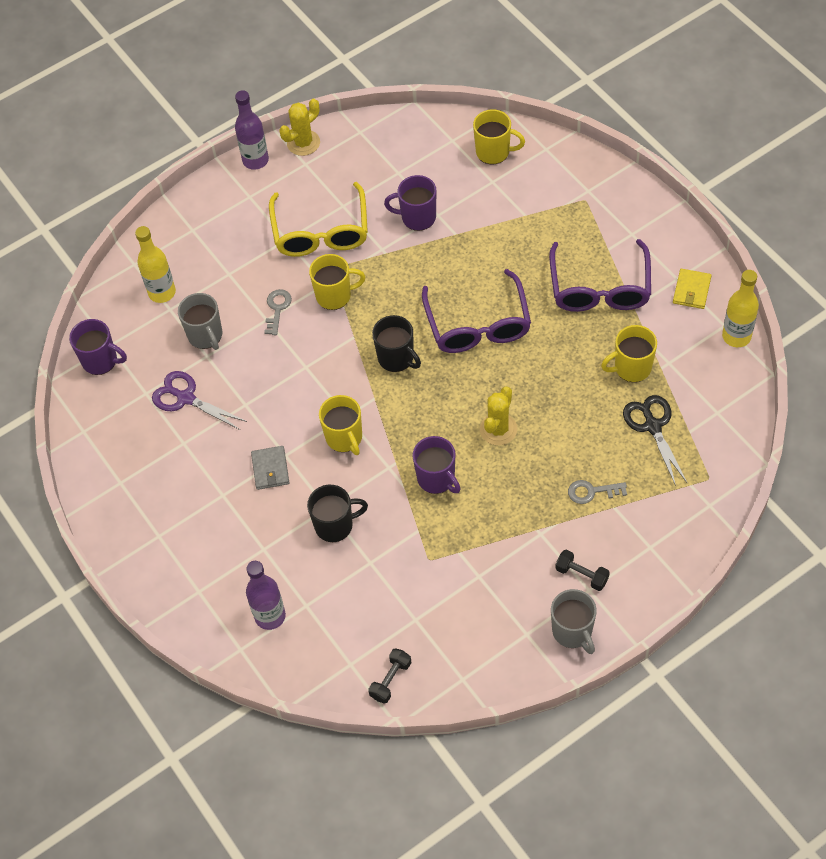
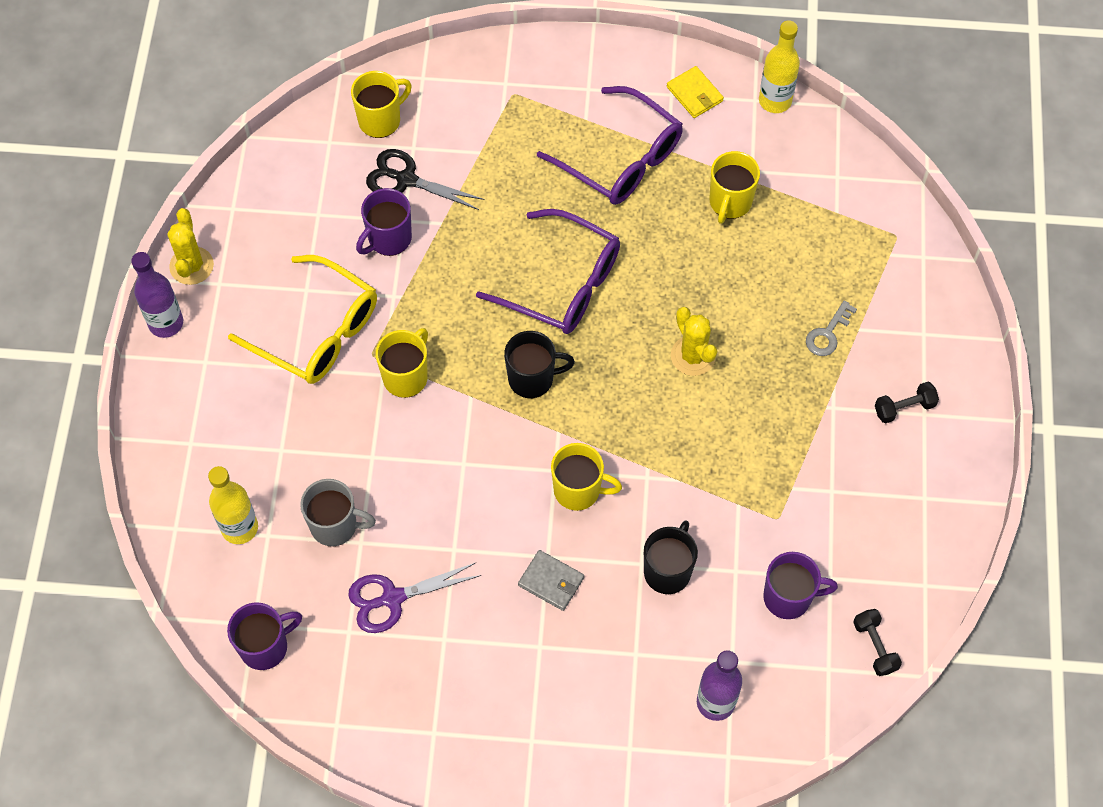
camera: 55 degrees left, 5 degrees up
(277, 309) = (369, 438): grey key -> none
(437, 479) = (698, 446): purple mug -> purple mug (789, 597)
(573, 632) = (954, 459): grey mug -> none
(652, 426) = (805, 235): black scissors -> black scissors (406, 179)

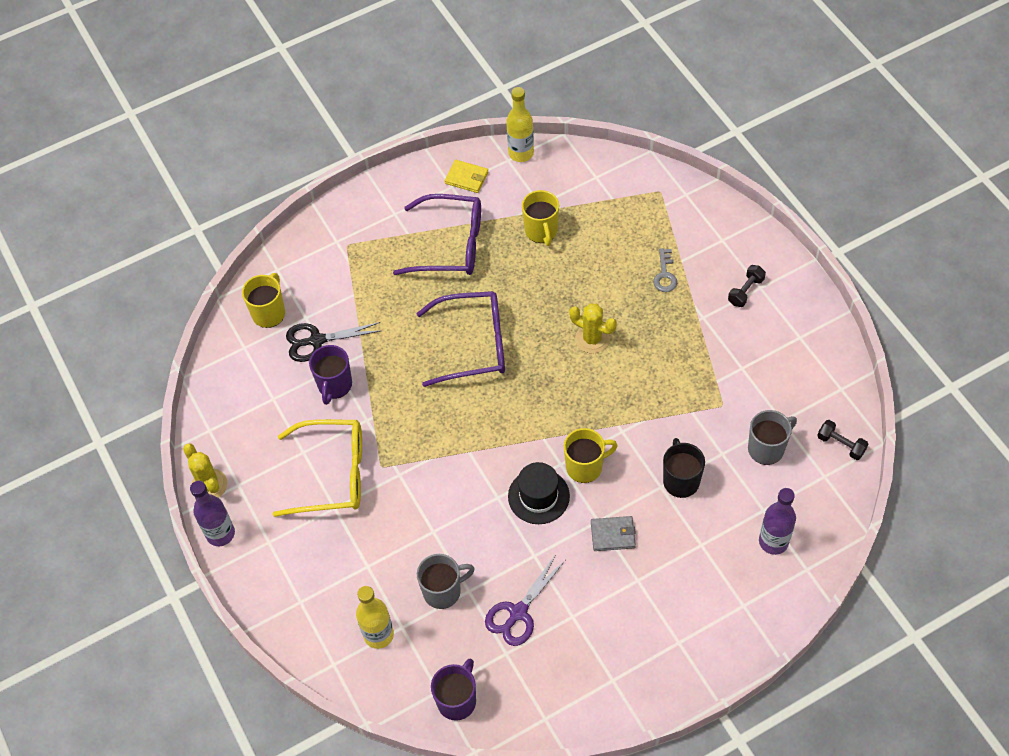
camera: 30 degrees left, 5 degrees down
(406, 376) = (416, 466): yellow mug -> none
(506, 490) = (538, 496): none -> black hat
(532, 379) = (500, 416): black mug -> none
(789, 597) = (767, 448): purple mug -> grey mug

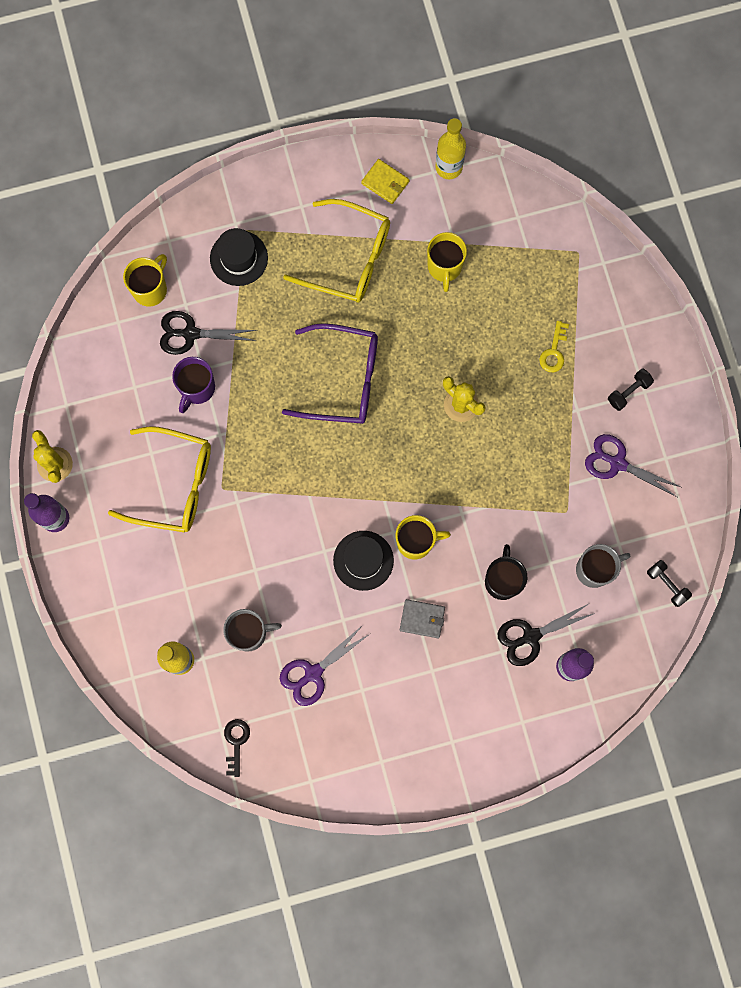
camera: 10 degrees right, 20 degrees up
(347, 268) = (239, 258): none -> black hat
(451, 245) = (349, 258): purple glasses -> yellow glasses
(457, 700) = (236, 742): purple mug -> black key
(665, 275) = (554, 351): grey key -> yellow key
(725, 524) = (531, 636): none -> black scissors
(756, 352) = (617, 463): none -> purple scissors

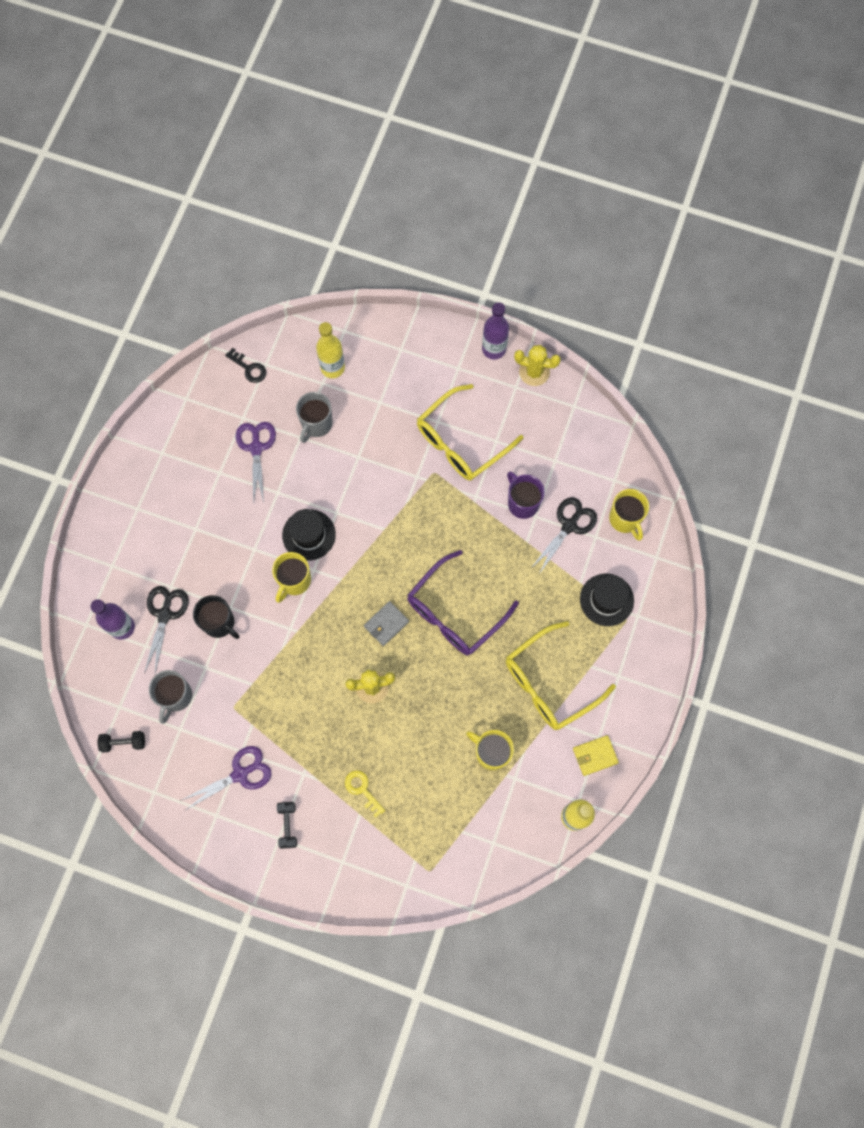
camera: 125 degrees right, 5 degrees down
(422, 619) = (236, 547): grey wallet -> grey wallet (386, 624)

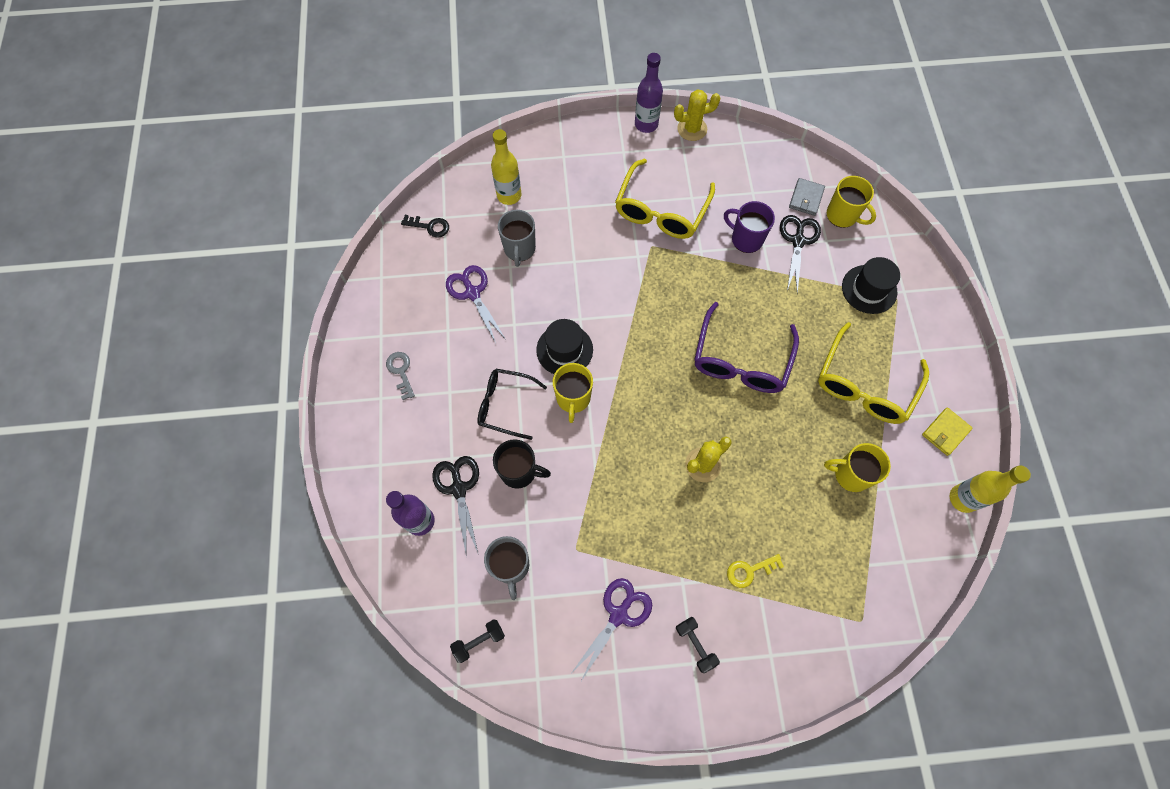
camera: 25 degrees left, 5 degrees down
(164, 493) = (401, 371): none -> grey key
(235, 561) = (505, 405): none -> black glasses
(362, 790) = (749, 571): yellow key -> yellow key turned 45 degrees counterclockwise
(386, 624) = (683, 399): grey wallet -> grey wallet (806, 198)

